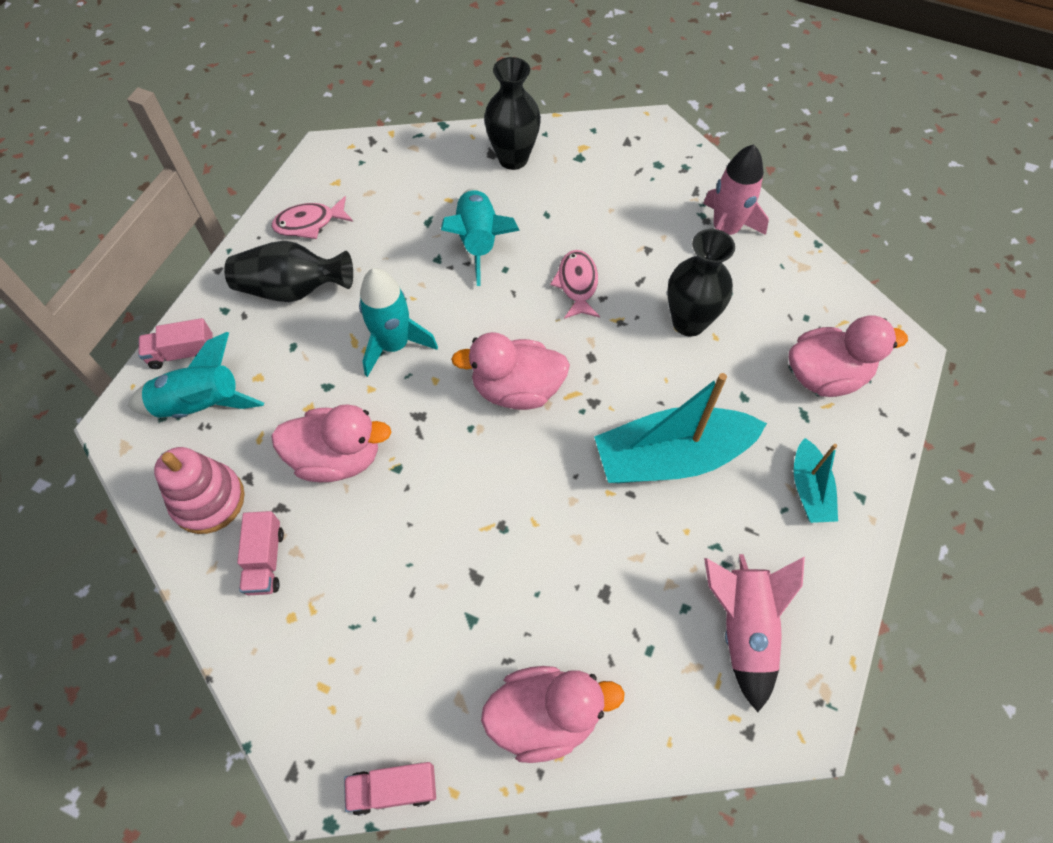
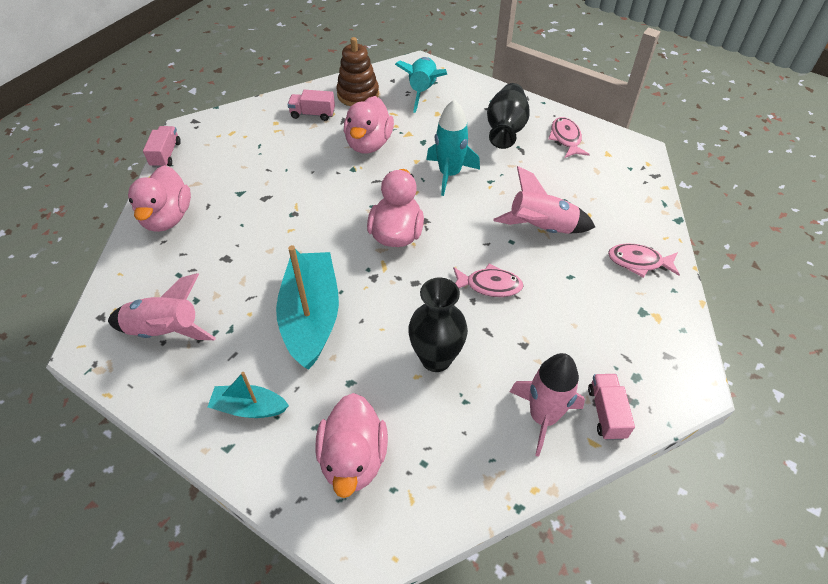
camera: 100 degrees right, 10 degrees down
(182, 353) = (462, 84): pink truck -> pink truck (606, 413)
(208, 500) = (358, 94): pink stacking toy -> brown stacking toy
(478, 242) = (541, 228): turquoise rocket -> pink rocket
(513, 158) = (638, 262): black vase -> pink fish

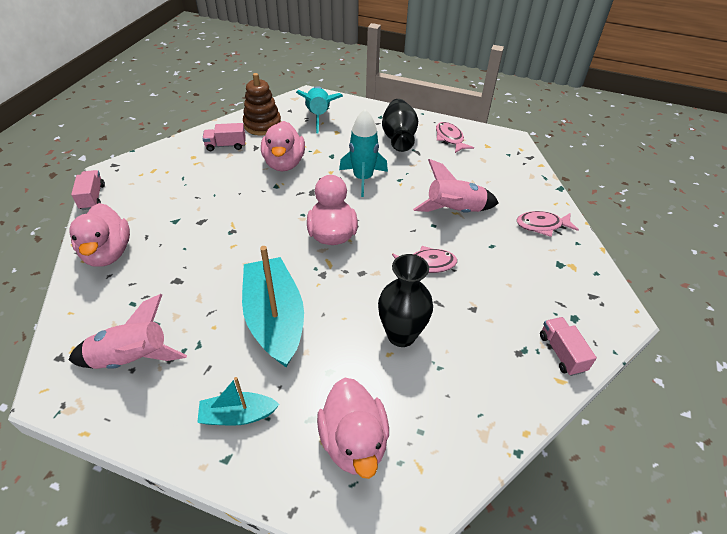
camera: 15 degrees left, 5 degrees down
(543, 417) = (511, 367): pink rocket -> none

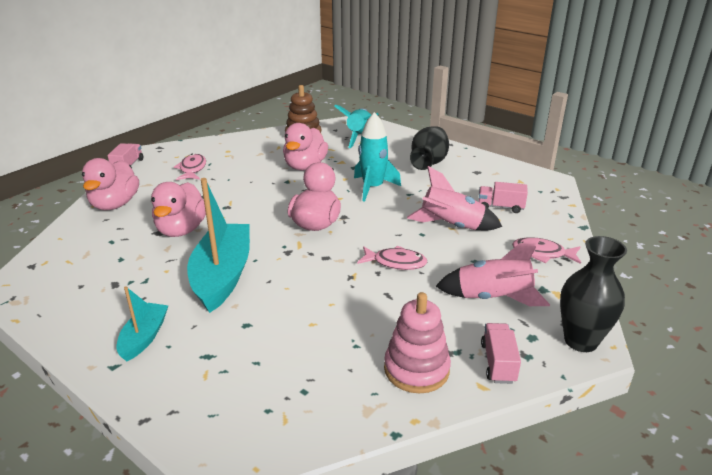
camera: 20 degrees right, 15 degrees down
(132, 358) = (86, 278): pink rocket -> pink rocket (493, 298)
(226, 145) = (261, 147): pink truck -> pink truck (500, 207)
(238, 415) = (144, 337): turquoise boat -> turquoise boat turned 90 degrees clockwise
(354, 442) = (234, 382): pink duck -> pink duck (182, 230)
(401, 335) = (334, 312): black vase -> black vase (580, 341)
(450, 138) = (482, 170): pink fish -> pink fish (192, 169)
(502, 379) = (416, 369): none -> pink stacking toy

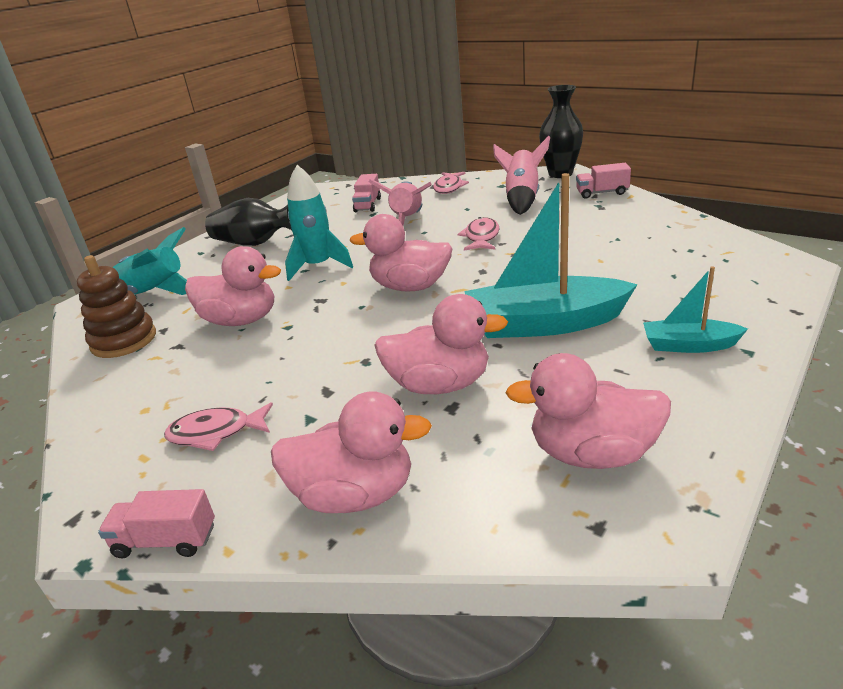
camera: 90 degrees left, 0 degrees up
(78, 272) = (592, 453): none -> pink duck
(416, 369) = (629, 215): pink stacking toy -> none

